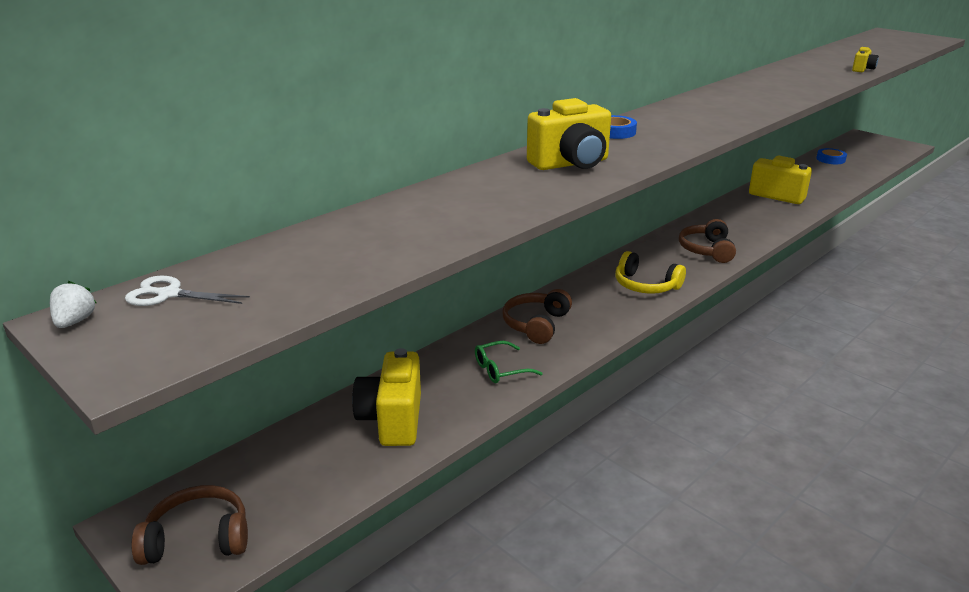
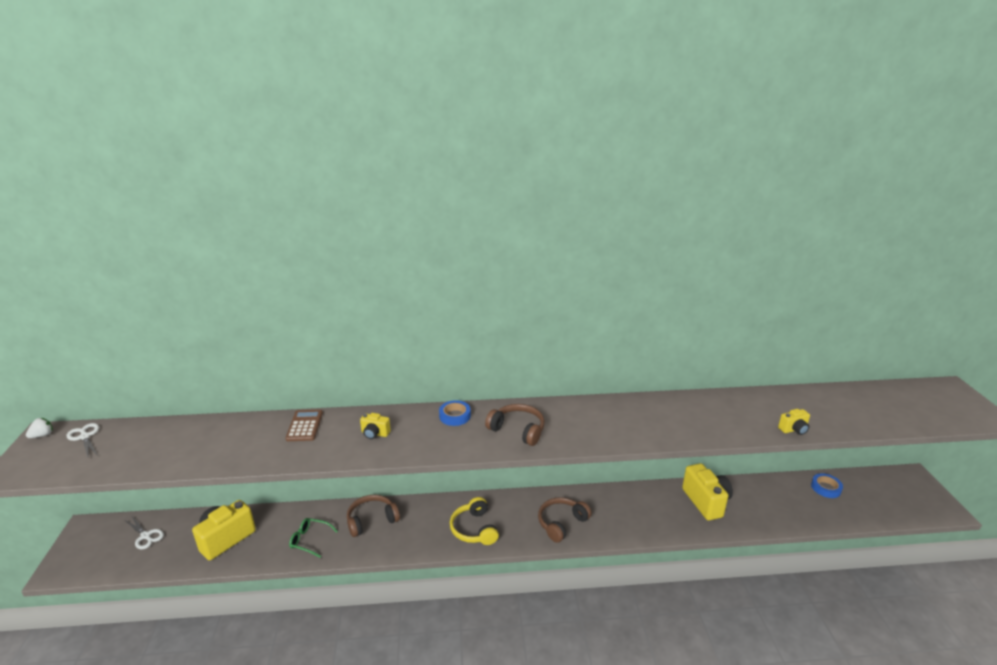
camera: 40 degrees right, 0 degrees up
(197, 538) = (89, 552): brown headphones -> brown headphones (517, 430)
(264, 476) = (146, 536): none -> white scissors
(478, 183) = (304, 426): none -> brown calculator
(571, 164) = (375, 434): yellow camera -> yellow camera, size x0.50

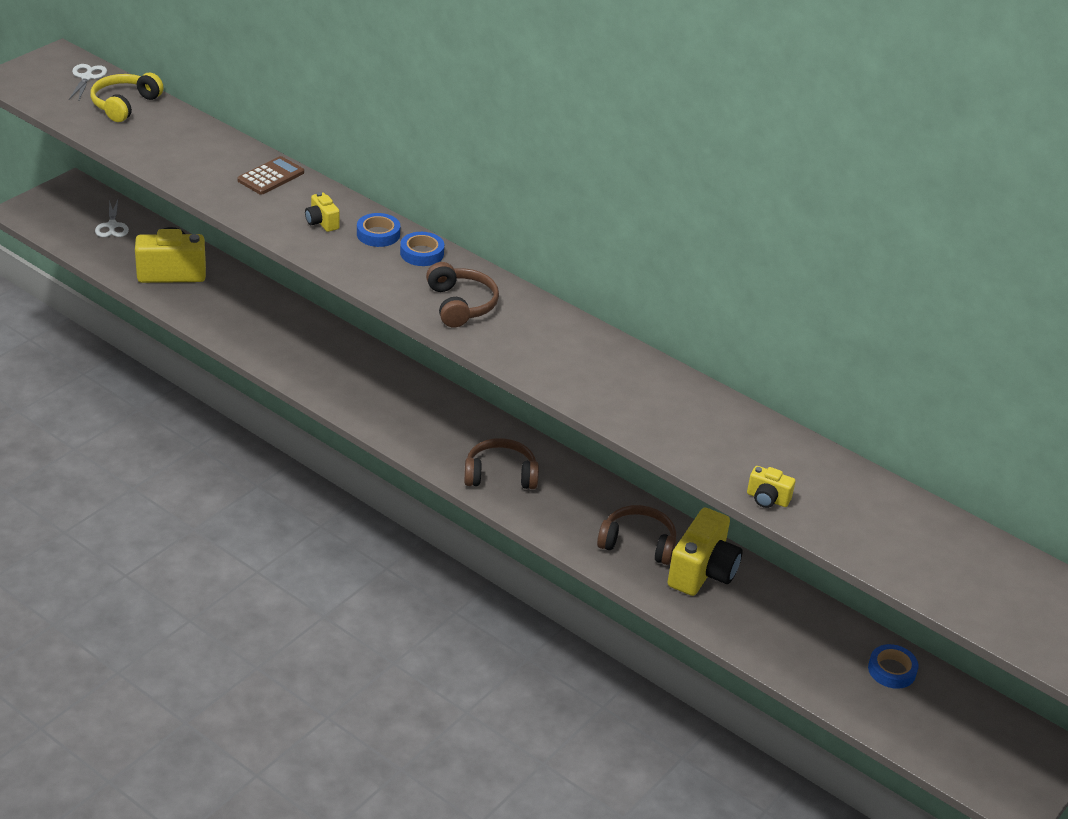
camera: 40 degrees right, 10 degrees up
(42, 435) = (58, 56): white strawberry -> none
(310, 540) = (240, 322): green glasses -> none
(371, 520) = (317, 343): brown headphones -> brown headphones (638, 543)
(416, 420) = (378, 234): none -> blue tape
(474, 529) = (403, 418): yellow headphones -> yellow headphones (124, 105)

